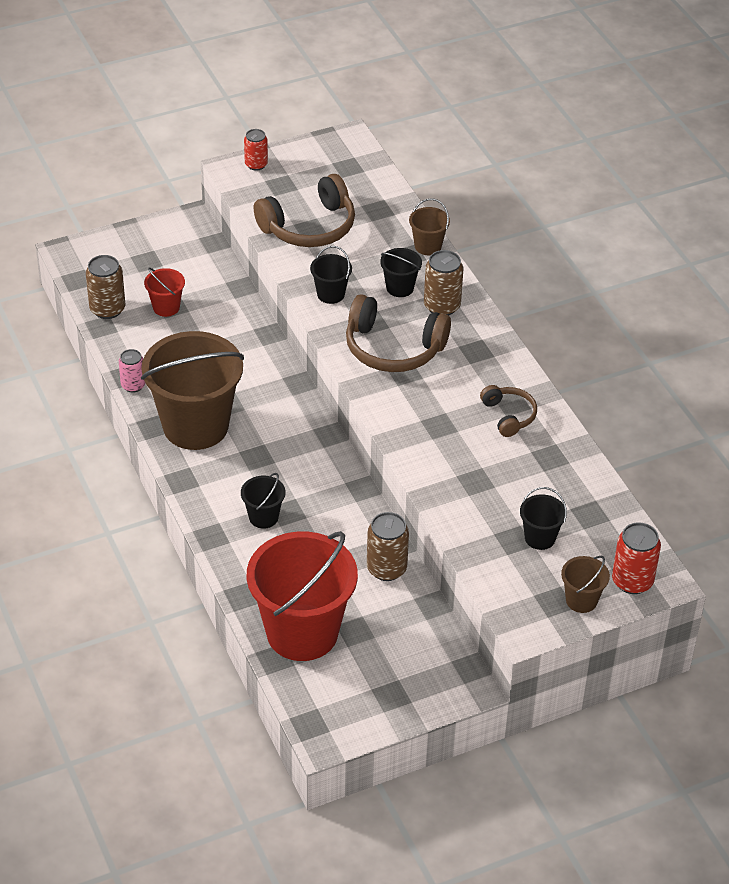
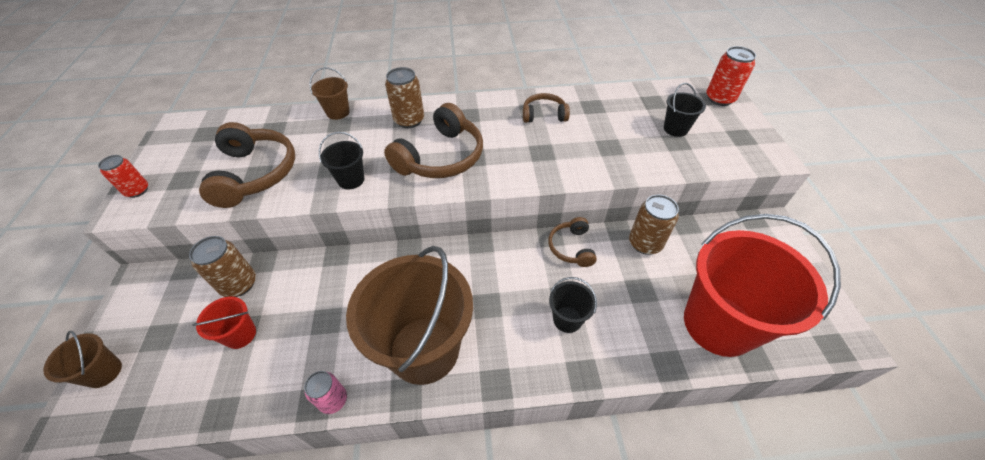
camera: 70 degrees left, 5 degrees up
(107, 309) = (198, 399): brown can -> brown can (239, 284)
(354, 508) = (571, 247): none -> brown headphones
(400, 288) = (373, 137): black bucket -> none
(581, 600) = (740, 124): brown bucket -> brown bucket (104, 372)

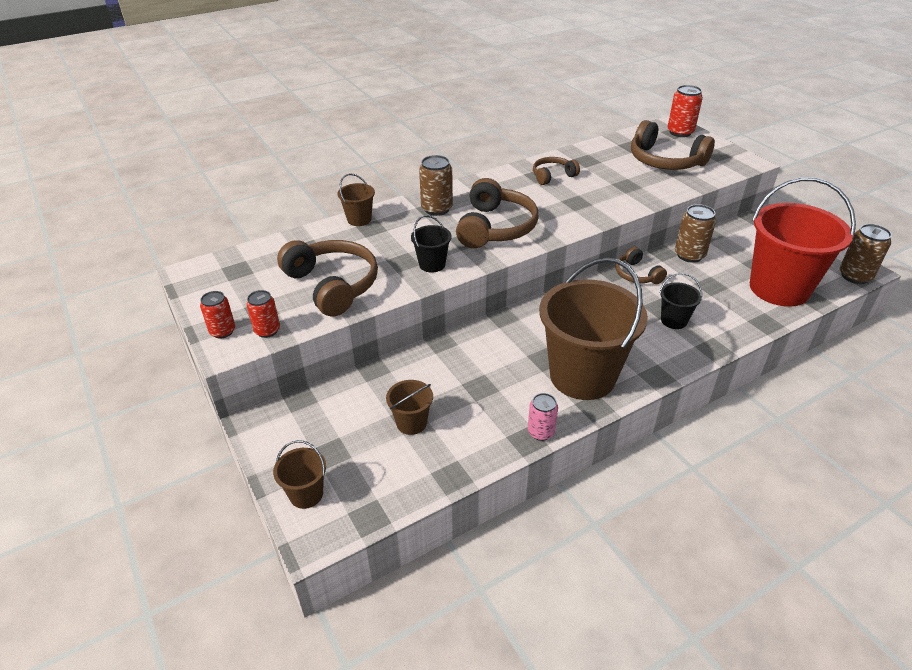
camera: 25 degrees left, 10 degrees down
(166, 202) = (267, 330): none -> red can
(239, 284) = (369, 391): brown can -> brown can (855, 276)
(240, 335) = (411, 423): red bucket -> brown bucket
(675, 129) = (665, 161): black bucket -> brown headphones

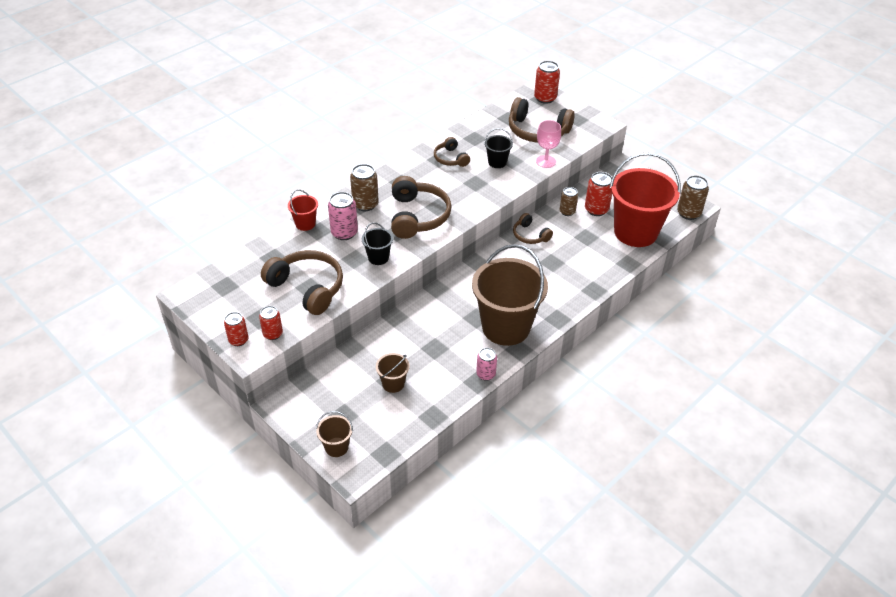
camera: 15 degrees left, 5 degrees up
(359, 219) = (305, 224): brown bucket -> red bucket
(401, 234) = (344, 233): none -> pink can
(553, 176) = (450, 158): brown headphones -> brown headphones turned 75 degrees counterclockwise
(670, 191) = (545, 161): none -> pink goblet
(674, 320) = (563, 271): black bucket -> black bucket (497, 162)
(689, 255) = (567, 212): brown can -> brown can, size x0.66
(728, 257) = (596, 209): none -> red can

